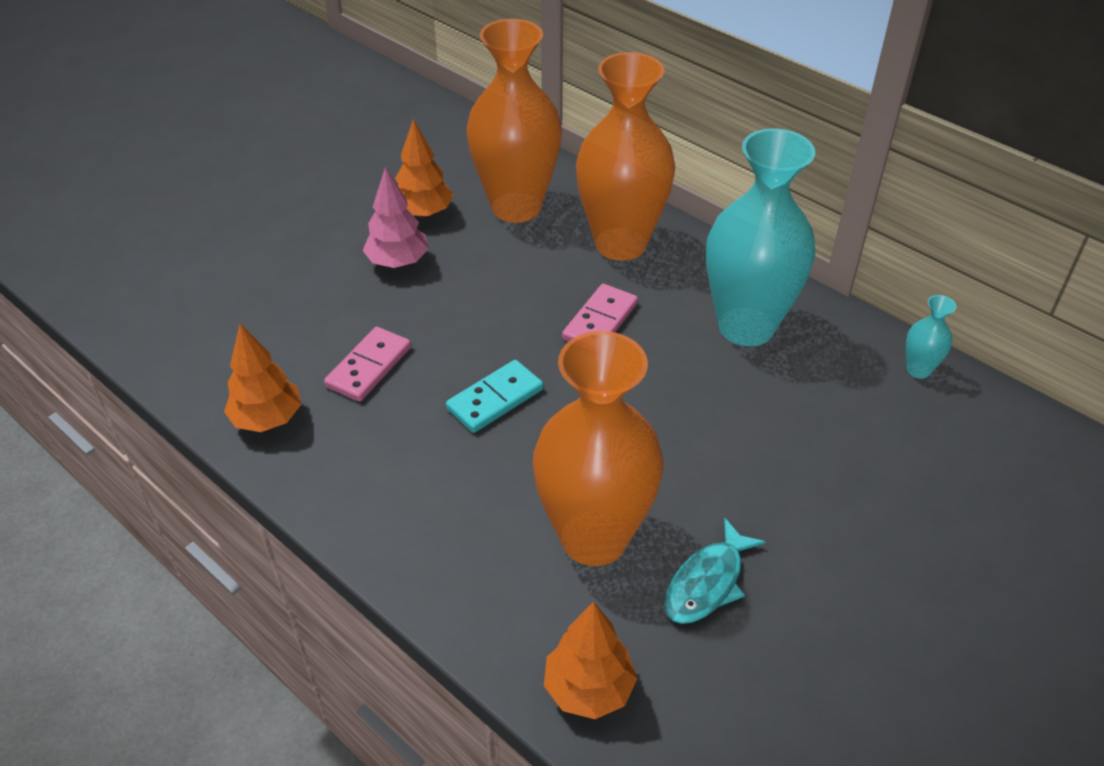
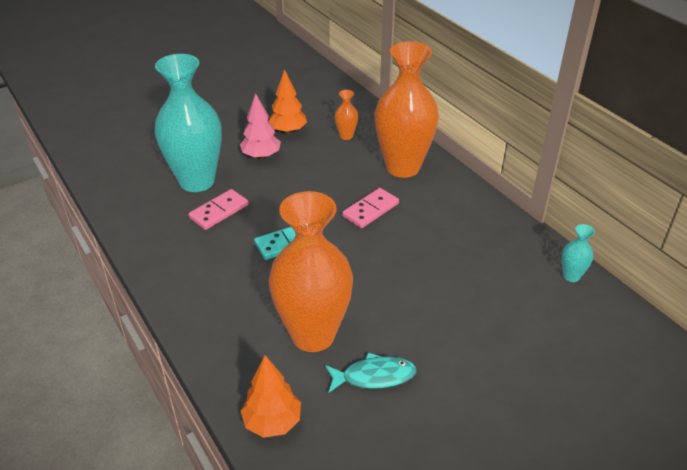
camera: 15 degrees right, 5 degrees down
(267, 419) = (148, 230): orange tree -> none
(516, 207) = (346, 136): orange vase -> orange vase, size x0.41
(707, 582) = (374, 376): turquoise fish -> turquoise fish turned 150 degrees counterclockwise
(746, 326) = (464, 229): turquoise vase -> turquoise vase (197, 181)

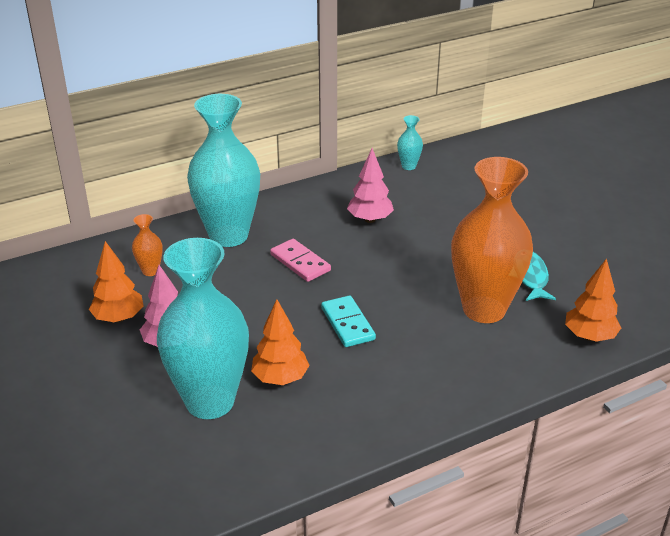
camera: 85 degrees left, 5 degrees down
(219, 211) = (280, 378): pink domino -> orange tree
(402, 167) = (228, 235): orange vase -> turquoise vase
(452, 250) = (370, 219): none -> pink tree

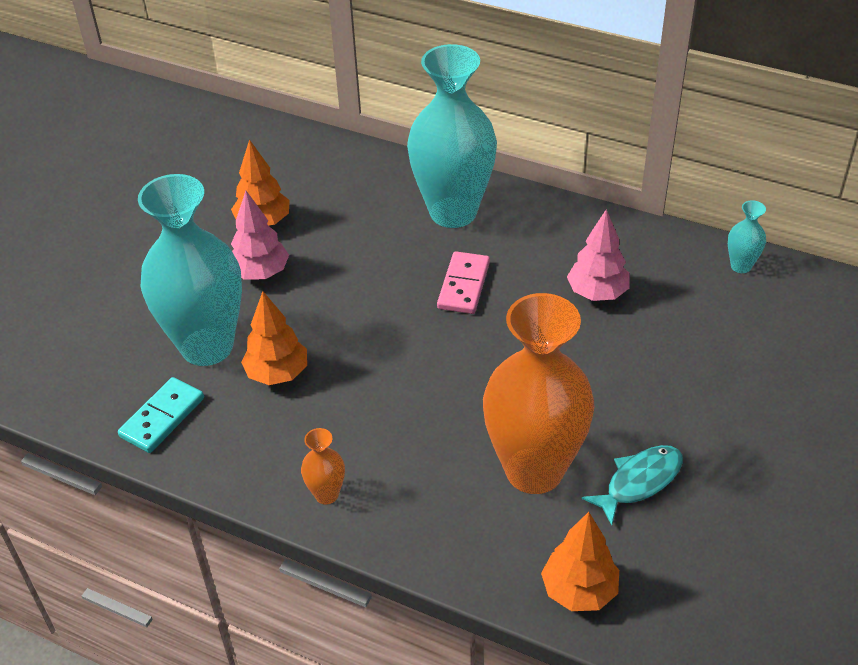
camera: 55 degrees right, 10 degrees up
(150, 271) = (346, 198): orange vase -> orange vase (326, 494)
(348, 324) = (402, 375): turquoise domino -> turquoise domino (162, 417)

